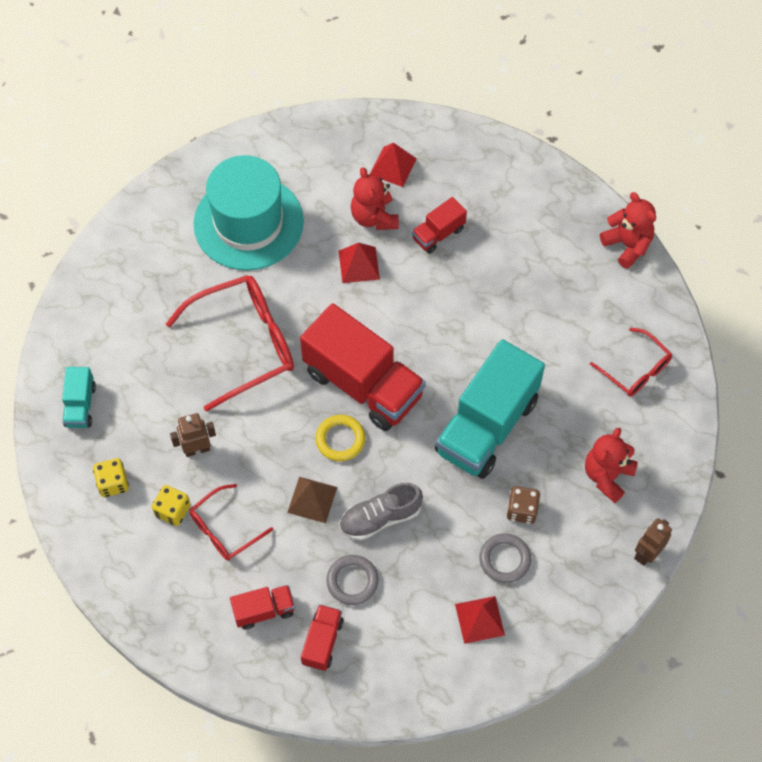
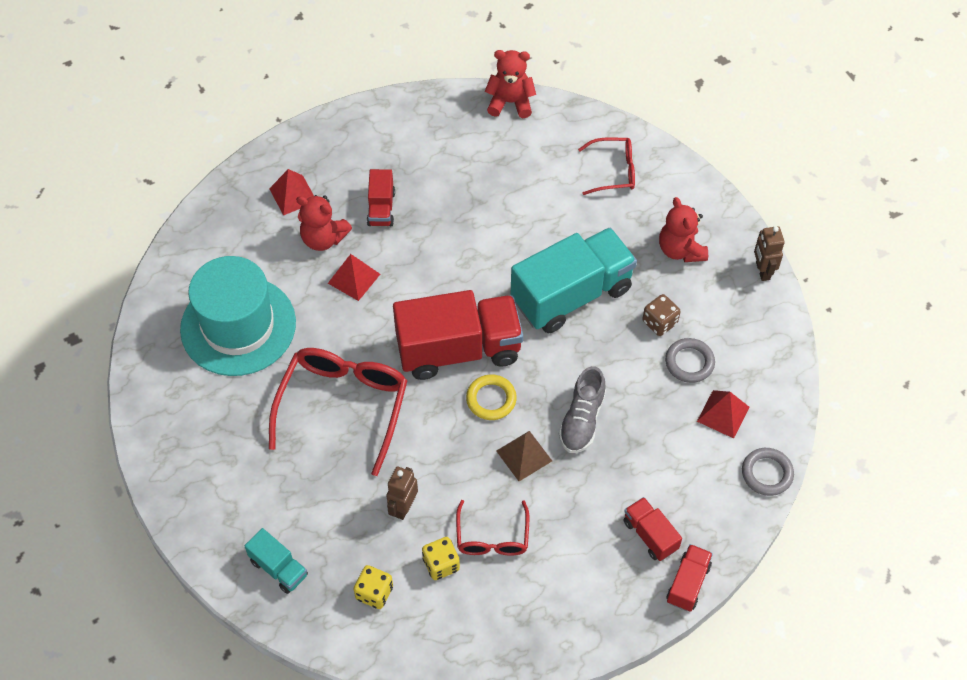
camera: 50 degrees left, 5 degrees down
(264, 610) = (588, 558): red truck -> red truck (687, 583)
(352, 581) = (617, 477): grey ring -> grey ring (767, 473)
(487, 426) = (571, 294): turquoise truck -> turquoise truck turned 105 degrees counterclockwise

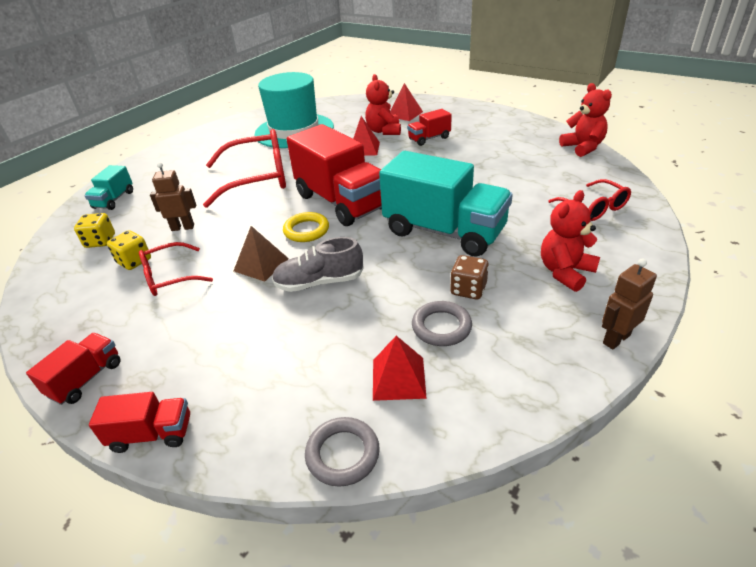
camera: 65 degrees right, 20 degrees down
(650, 535) = (207, 377): red truck -> red truck (86, 379)

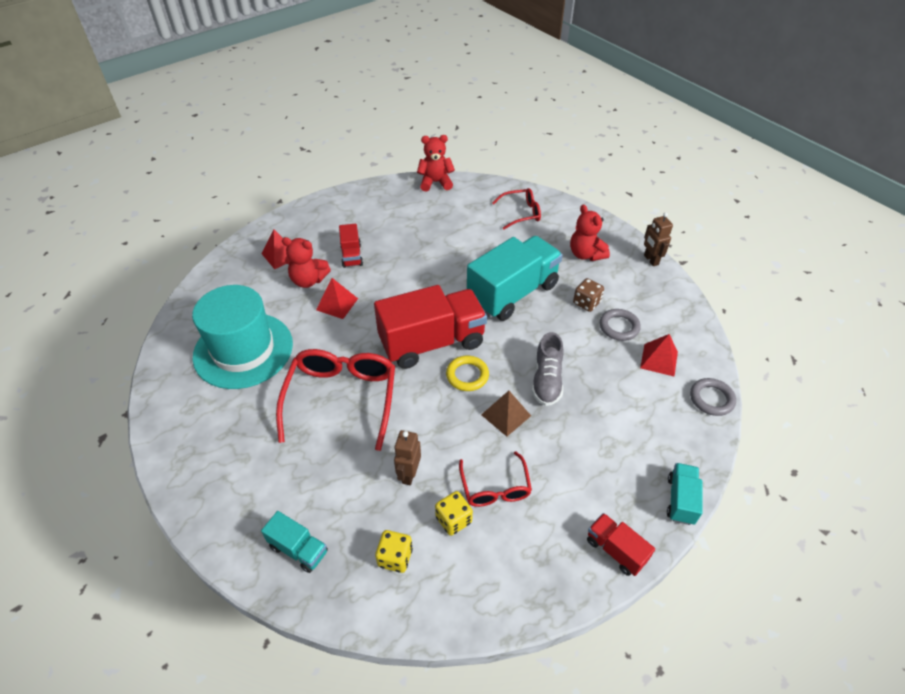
camera: 75 degrees left, 10 degrees up
(152, 434) = (680, 500): red truck -> turquoise truck

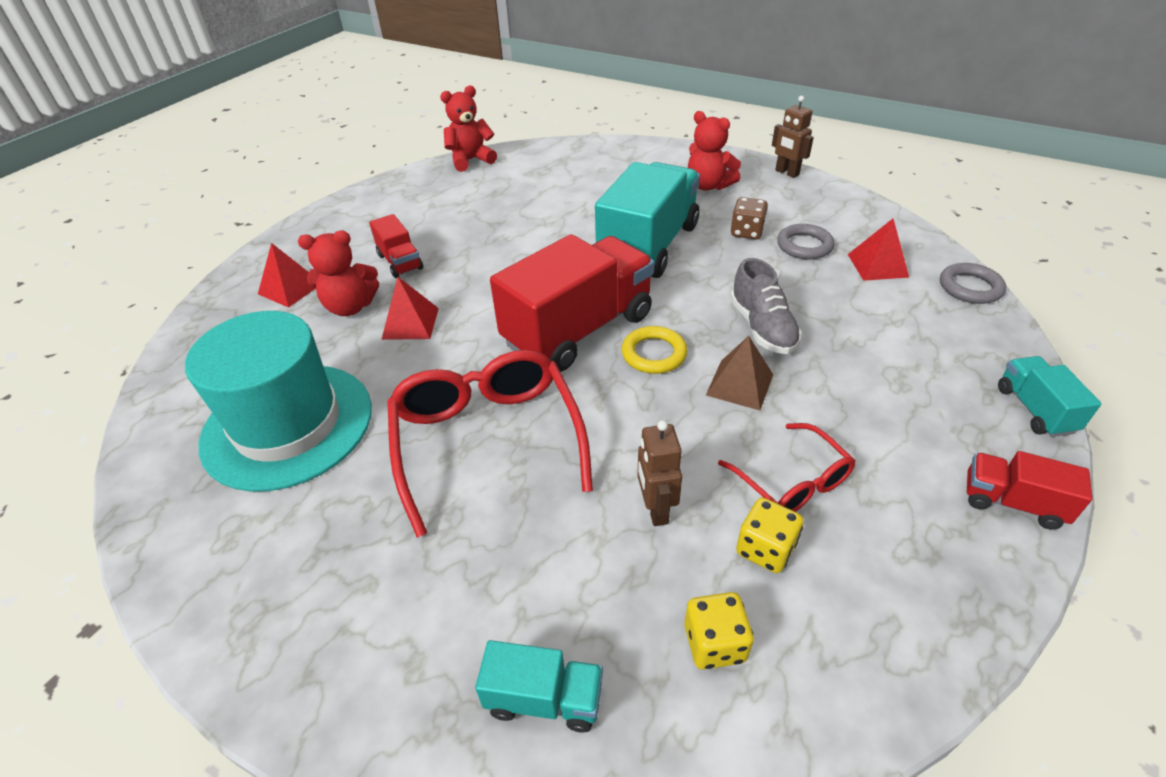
camera: 20 degrees left, 5 degrees down
(521, 213) = (601, 165): red glasses -> none

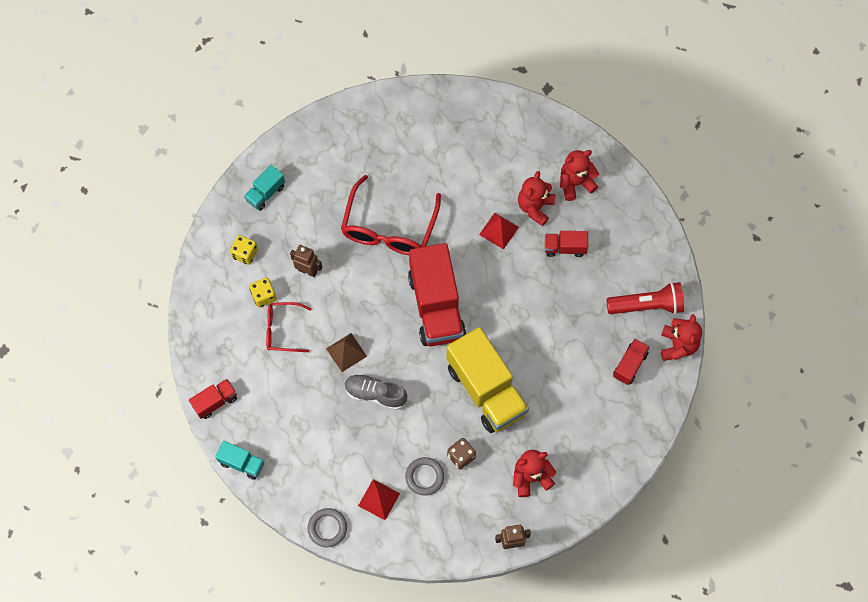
camera: 120 degrees right, 25 degrees up
(288, 425) = (456, 154): turquoise hat -> none
(290, 288) = (575, 183): red pyramid -> red teddy bear
(437, 188) = (647, 305): none -> red flashlight
(487, 440) = (389, 228): red glasses -> red glasses turned 90 degrees clockwise
(519, 176) = (629, 365): none -> red truck
(648, 246) = (486, 390): turquoise truck -> yellow truck
(654, 354) = (393, 329): yellow ring -> none

